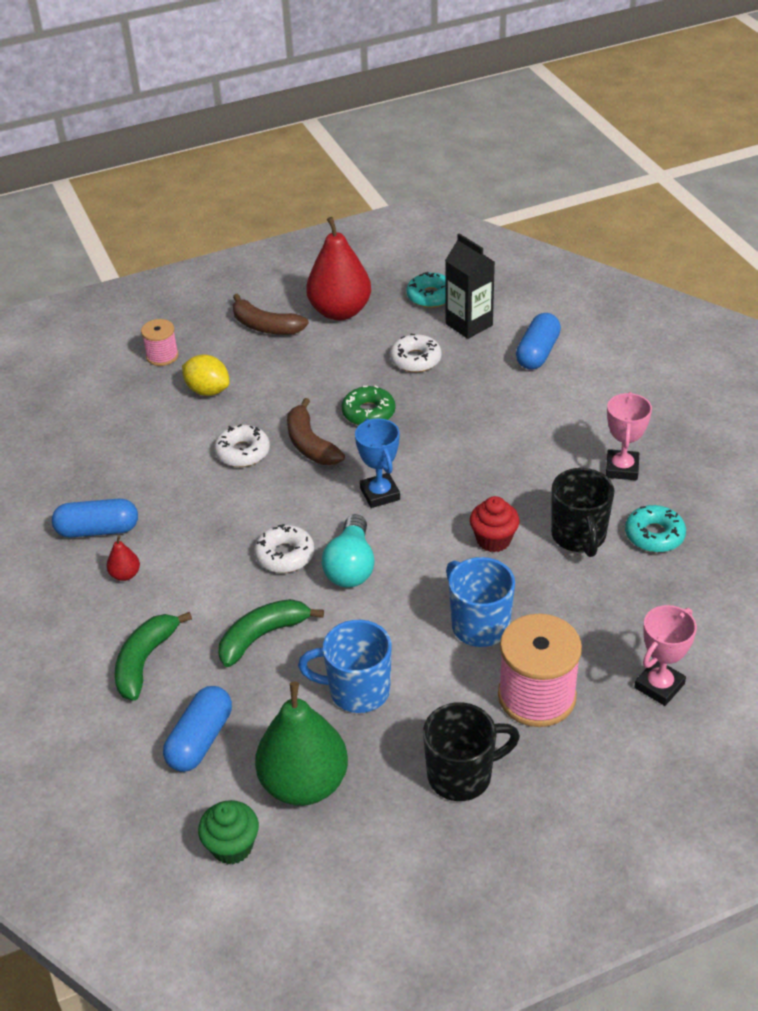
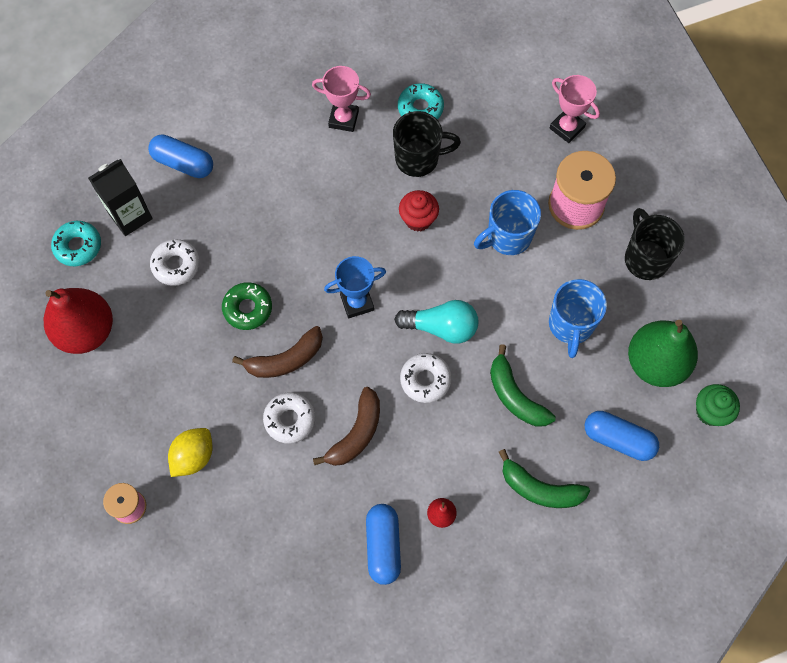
camera: 90 degrees left, 25 degrees up
(266, 326) = (97, 403): brown banana -> brown banana (356, 433)

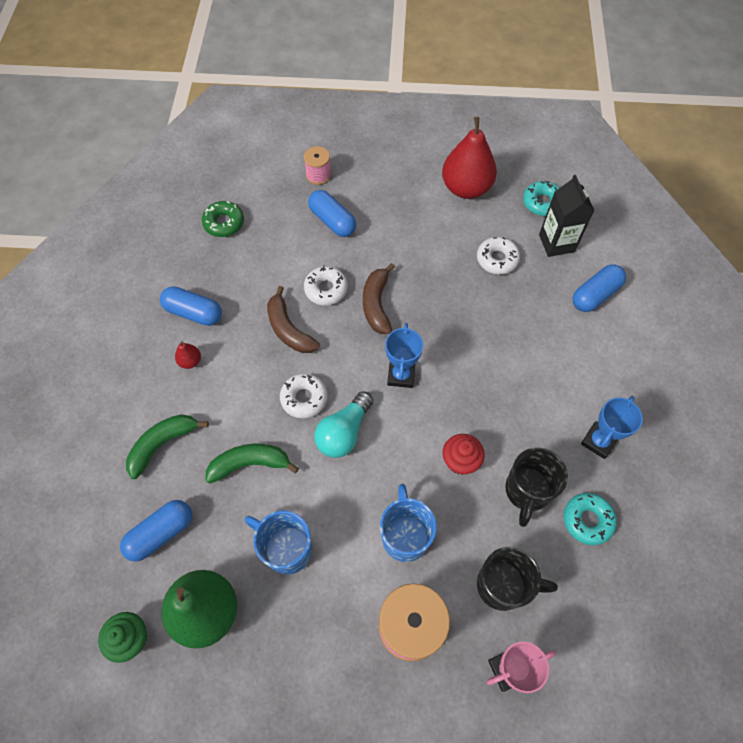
camera: 115 degrees right, 5 degrees down
(193, 457) = (332, 221): yellow lemon -> blue capsule
(248, 308) = (434, 294): green donut -> green donut (224, 223)
(343, 119) = (598, 441): pink trophy -> blue trophy
(645, 259) = (316, 668): black mug -> black mug (503, 585)

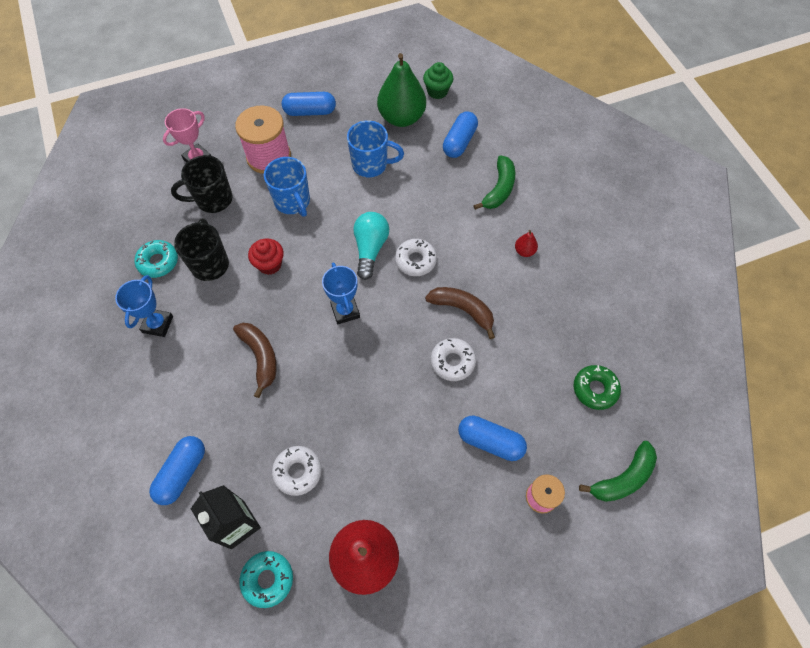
camera: 155 degrees right, 0 degrees up
(194, 312) = (553, 290): blue capsule -> blue capsule (310, 112)
(250, 464) = (428, 201): green banana -> green banana (623, 478)
(377, 304) = (397, 367): brown banana -> brown banana (260, 357)

